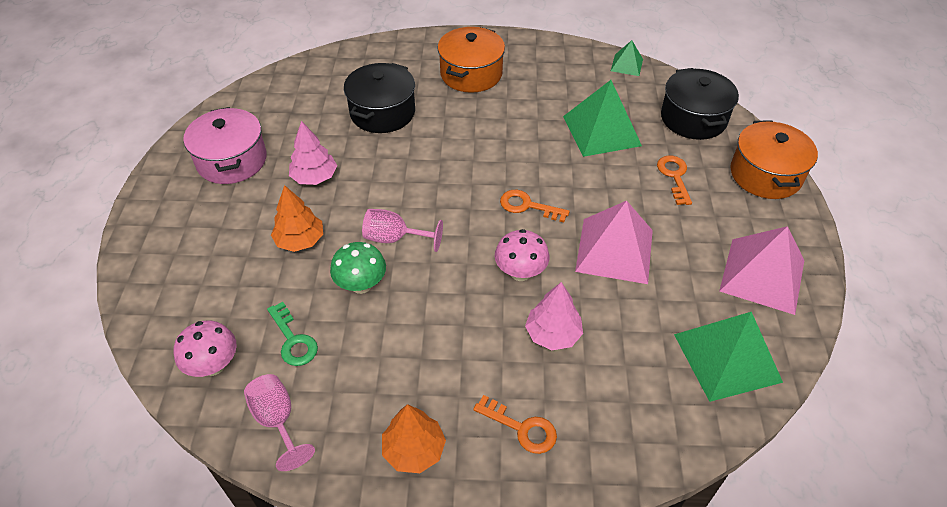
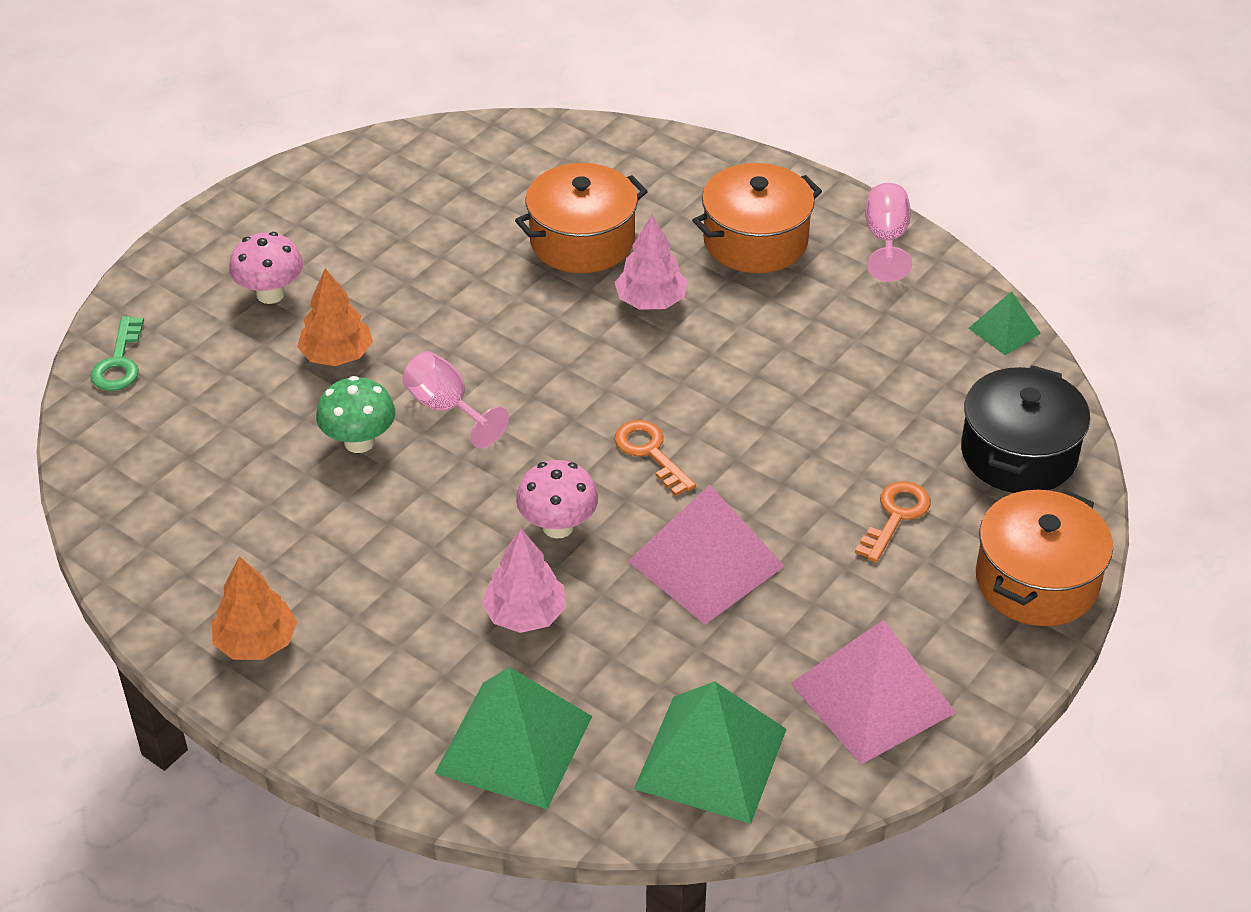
camera: 35 degrees right, 5 degrees down
(214, 365) = (132, 444): pink mushroom -> pink mushroom (270, 294)
(232, 160) = (343, 219): pink pot -> none
(278, 420) = (148, 535): pink goblet -> pink goblet (886, 240)
(293, 340) = (233, 462): green key -> green key (119, 362)
(314, 177) = (420, 286): pink tree -> pink tree (650, 301)
(382, 112) = (582, 241): black pot -> orange pot
(522, 428) = (389, 688): orange key -> none
(601, 131) = (859, 405): green pyramid -> green pyramid (514, 744)

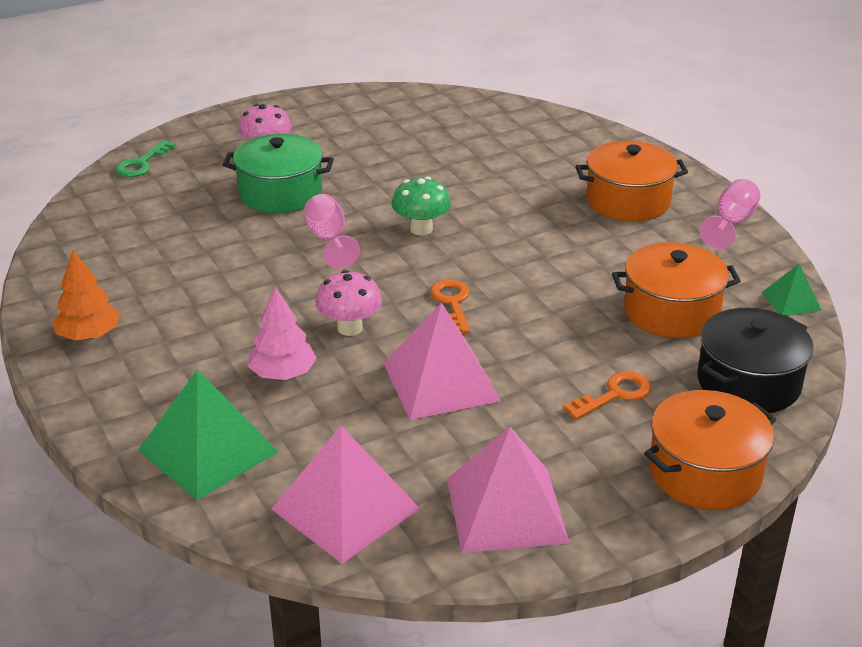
camera: 25 degrees right, 10 degrees down
(336, 355) = (280, 193): orange tree -> green pot
(359, 442) = (254, 243): green mushroom -> green mushroom (421, 229)
(582, 241) = (499, 172): orange pot -> orange pot (671, 311)
(650, 301) = (522, 216): pink tree -> none
(710, 758) = (345, 508): green pyramid -> pink pyramid

